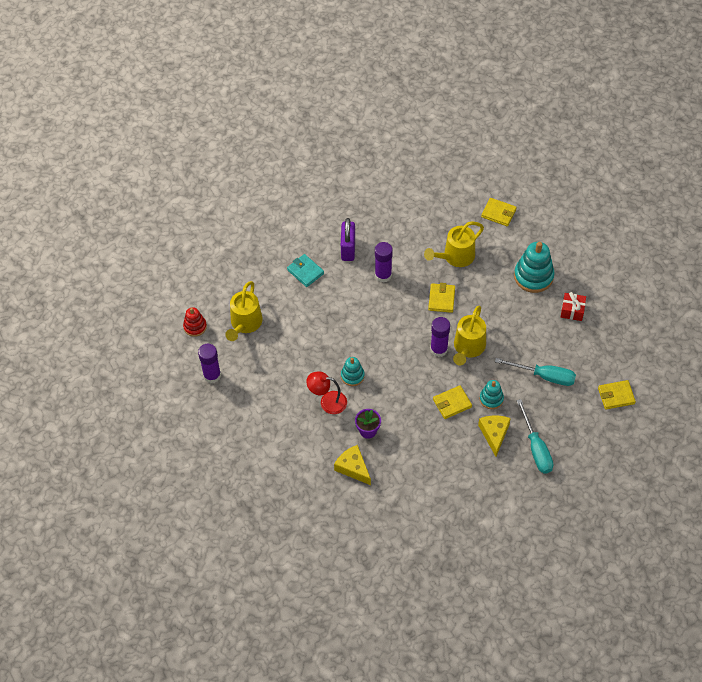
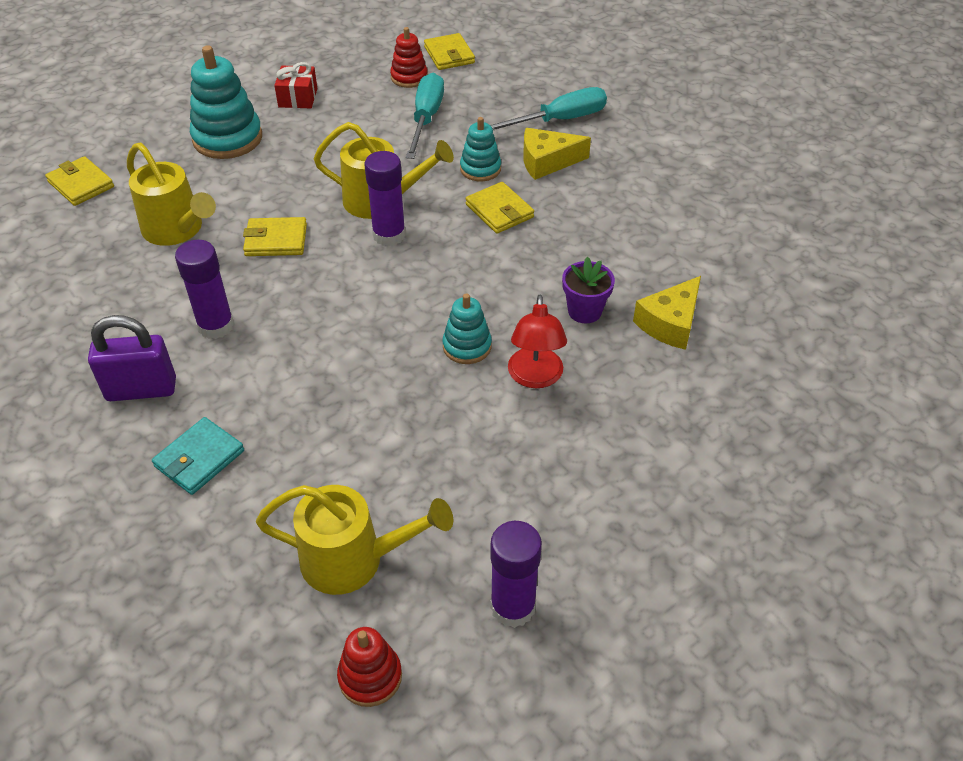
camera: 100 degrees left, 10 degrees down
(498, 213) = (81, 184): yellow wallet -> yellow wallet turned 60 degrees counterclockwise
(590, 371) = (409, 77): none -> red stacking toy

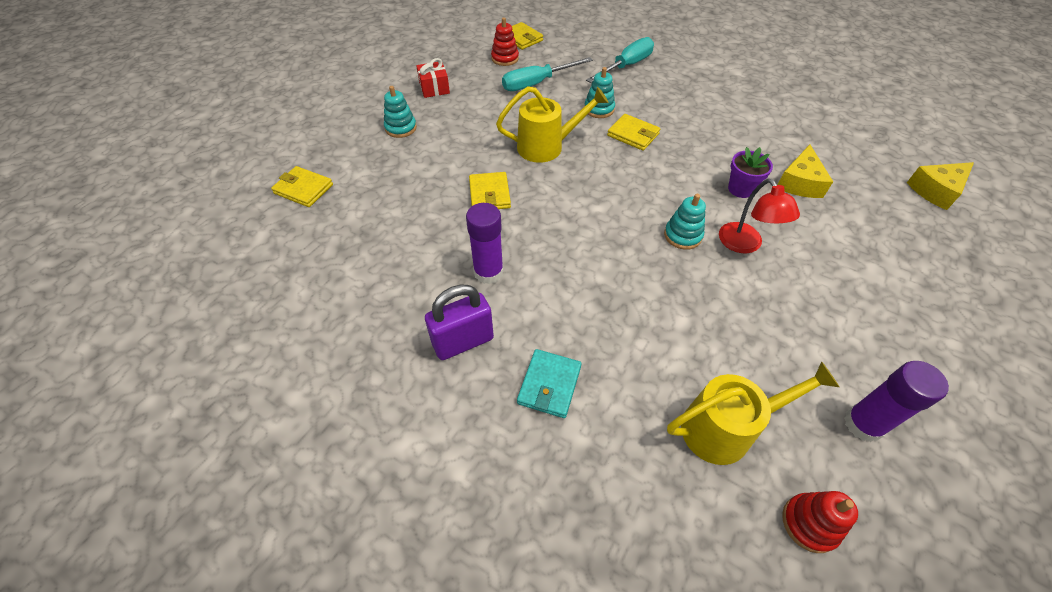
camera: 20 degrees left, 5 degrees up
(178, 230) = (408, 206): yellow watering can -> none
(227, 138) = (401, 128): turquoise stacking toy -> turquoise stacking toy, size x0.58
(276, 240) = (489, 194): yellow wallet -> yellow wallet turned 75 degrees counterclockwise
(389, 235) = (569, 170): purple glue stick -> none
(426, 118) = (537, 83): turquoise screwdriver -> turquoise screwdriver turned 105 degrees counterclockwise
(547, 162) = (639, 95): yellow cheese -> yellow cheese (936, 190)

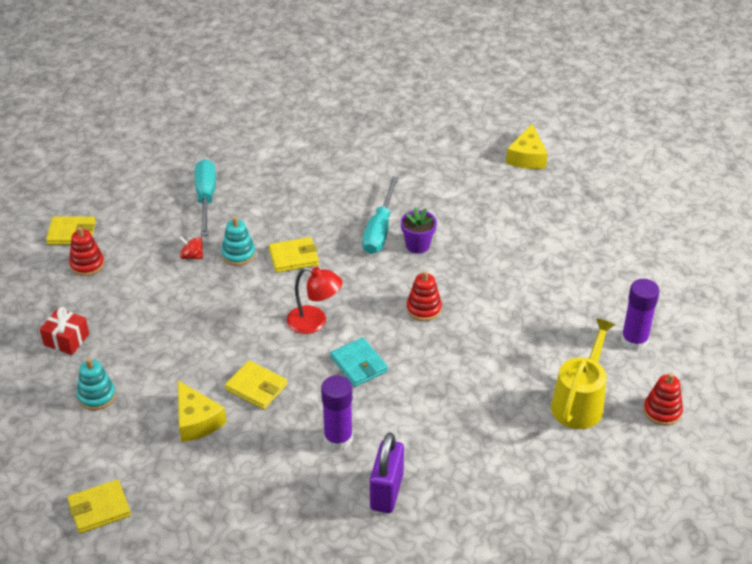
camera: 50 degrees left, 10 degrees down
(537, 83) = (153, 268): turquoise screwdriver -> turquoise screwdriver (379, 230)
(547, 146) = (244, 316): yellow watering can -> none
(549, 385) = (468, 466): turquoise wallet -> turquoise wallet (359, 364)
(569, 92) = (192, 256): none -> red spinning top
(682, 235) = (424, 309): turquoise stacking toy -> red stacking toy
(745, 245) = (466, 284): red lamp -> red lamp (314, 322)
(799, 182) = (447, 211): yellow cheese -> yellow cheese (196, 420)

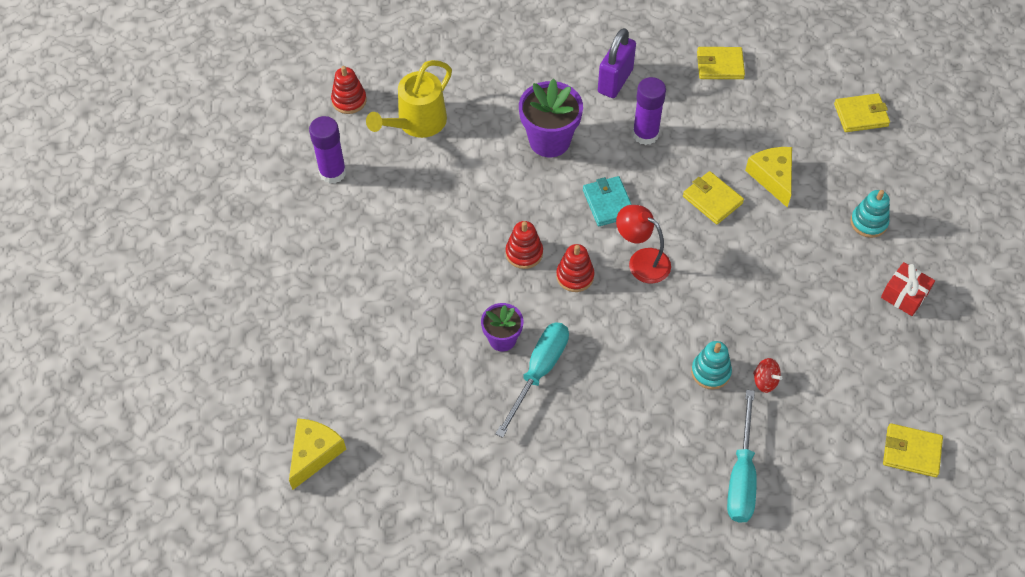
camera: 165 degrees left, 15 degrees up
(87, 264) = (888, 396): red stacking toy -> red stacking toy (575, 276)
(293, 257) = (647, 353): yellow wallet -> yellow wallet (720, 65)
(436, 412) = (549, 140): none -> purple flower pot

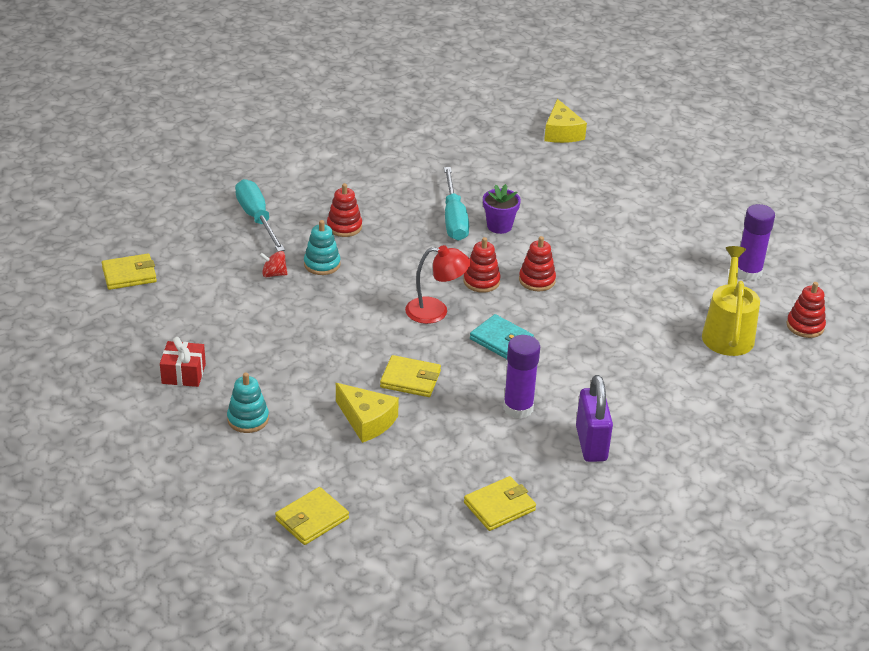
camera: 145 degrees right, 20 degrees down
(549, 140) = (600, 367): purple flower pot -> none
(657, 416) = (344, 227): none -> red stacking toy

